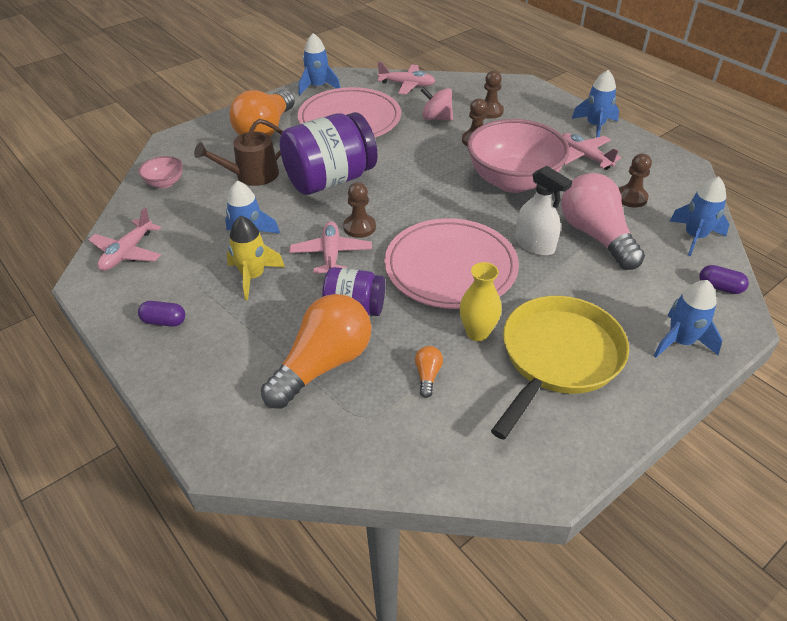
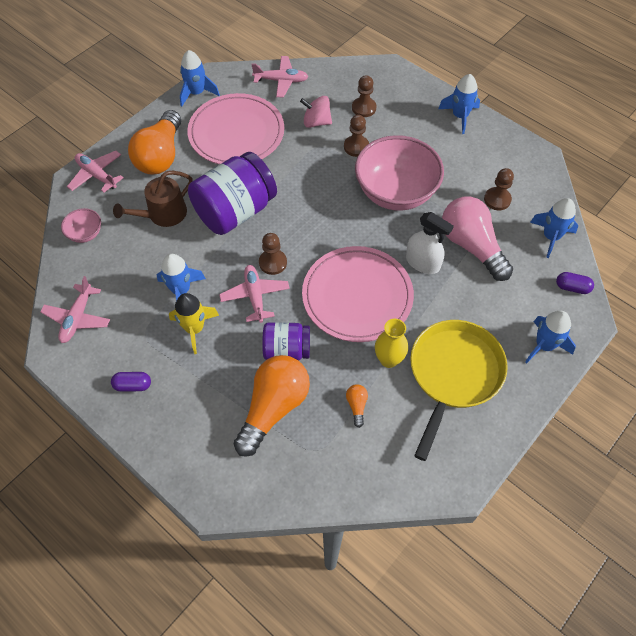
camera: 10 degrees left, 15 degrees up
(584, 157) = (454, 156): pink plane -> pink plane (97, 175)

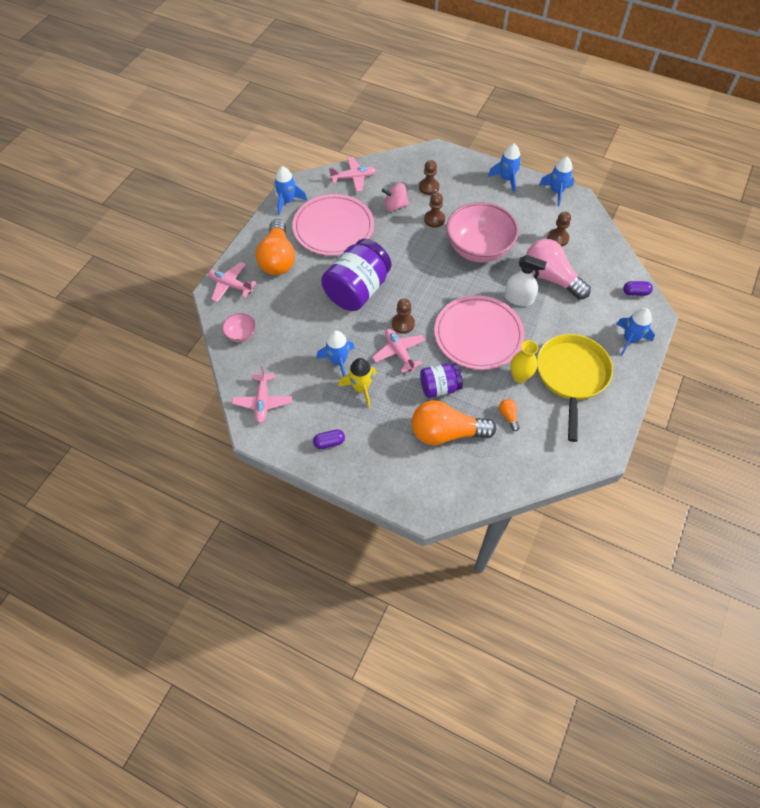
camera: 15 degrees left, 0 degrees up
(163, 214) = (299, 305): brown watering can -> none
(273, 408) = (446, 433): orange light bulb -> orange light bulb turned 105 degrees counterclockwise
(551, 237) = (607, 258): blue rocket -> blue rocket (556, 192)

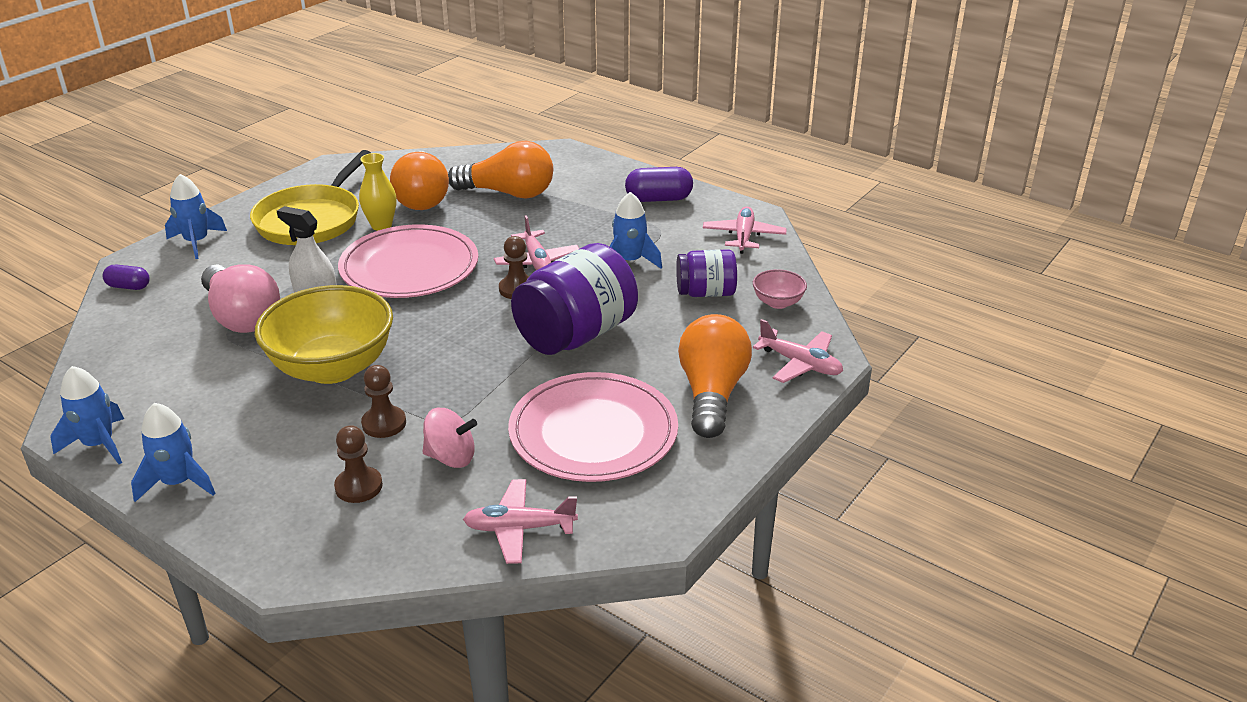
camera: 170 degrees left, 25 degrees down
(287, 201) = (683, 494): blue rocket -> none
(329, 442) = (658, 199): purple capsule -> purple capsule, size x1.64
(361, 388) = (604, 235): yellow rocket -> none
(439, 387) = (496, 226): purple jar -> purple jar (705, 293)
(478, 249) = (332, 368): pink bowl -> yellow bowl
(508, 416) = (422, 198): orange light bulb -> orange light bulb, size x2.50
(558, 238) = (177, 367): brown pawn -> none

